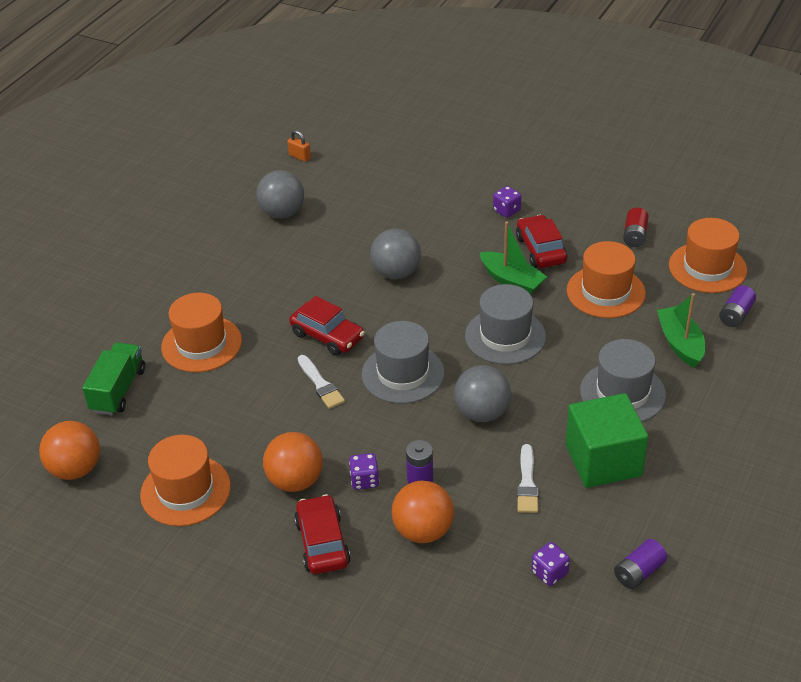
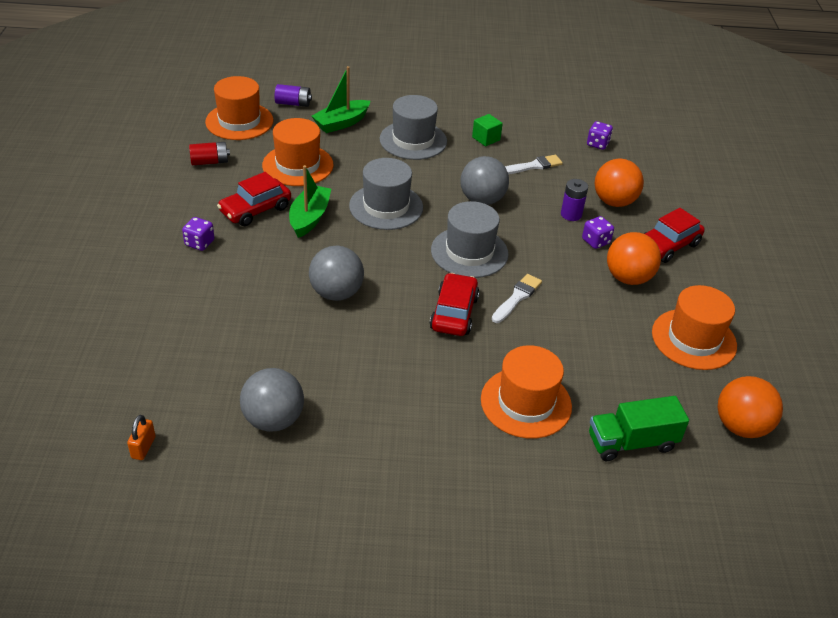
camera: 120 degrees left, 0 degrees up
(603, 460) = (486, 138): green cube -> green cube, size x0.45
(639, 572) = (566, 113): purple battery -> none

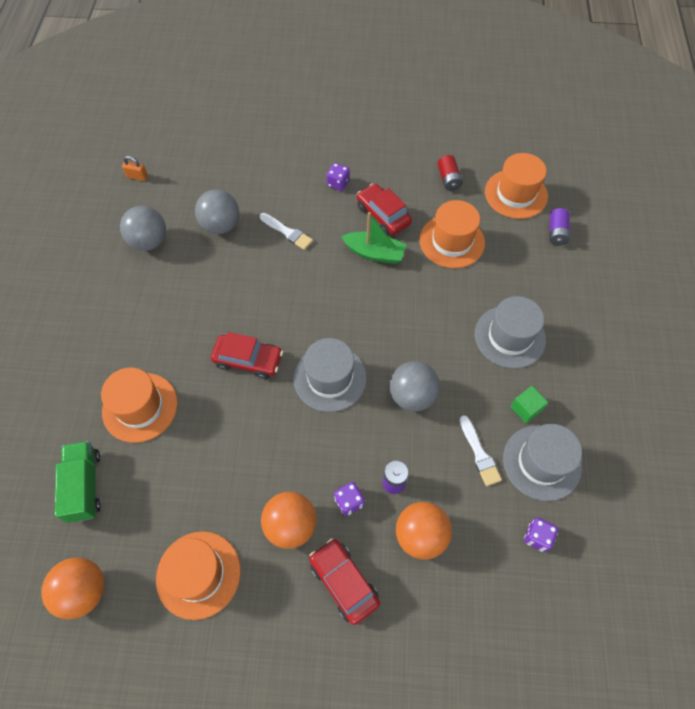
camera: 95 degrees right, 20 degrees up
(336, 293) = (277, 275): grey ball -> grey ball (221, 225)
(341, 123) = (529, 273): green boat -> none
(386, 206) = (394, 311): grey hat -> grey hat (541, 462)
(517, 297) = (265, 414): white brush -> white brush (287, 232)

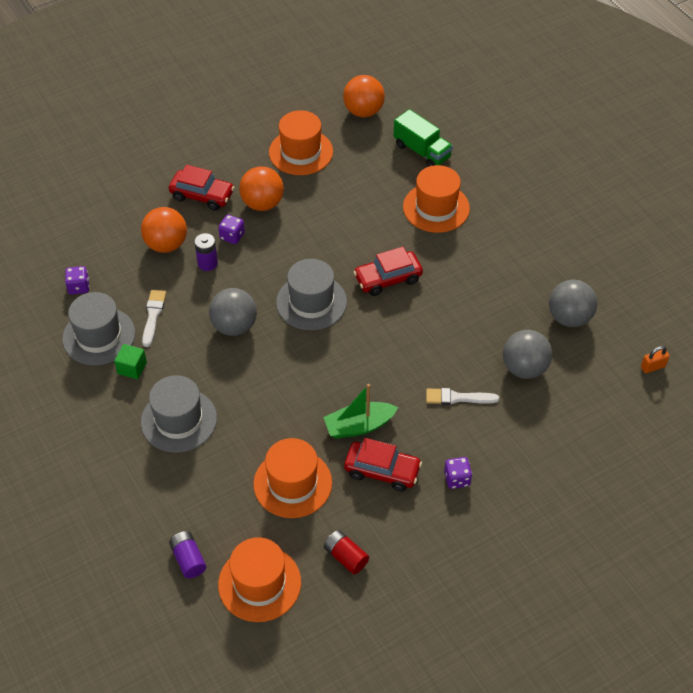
camera: 145 degrees right, 10 degrees down
(479, 453) = (153, 315): white brush -> white brush turned 60 degrees clockwise

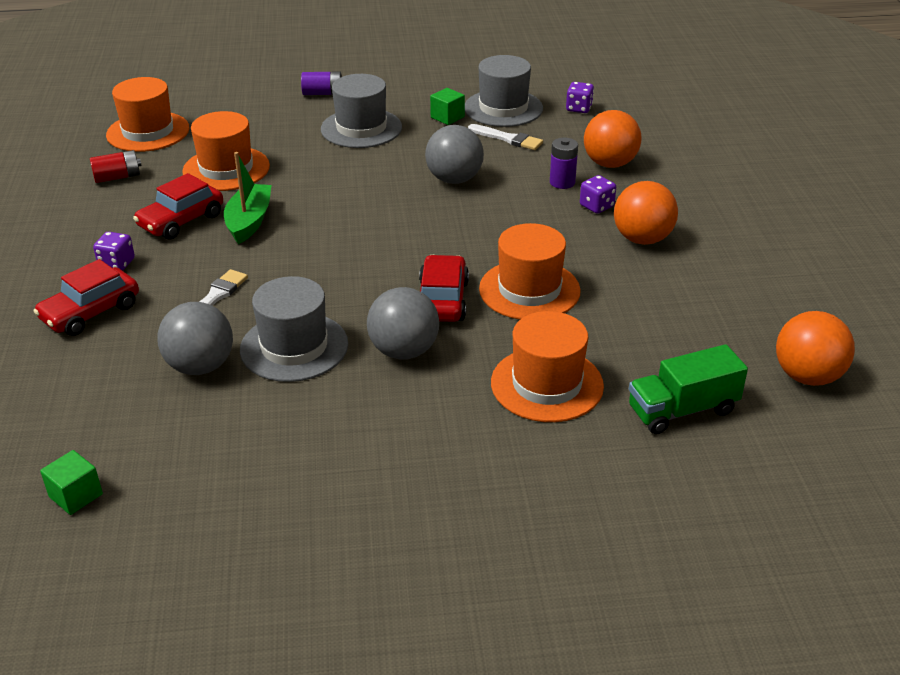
camera: 115 degrees right, 15 degrees down
(188, 559) = (211, 107): purple battery -> purple battery (323, 93)
(202, 195) = (681, 201): red car -> red car (90, 312)
(301, 152) = (732, 292): orange hat -> orange hat (529, 290)
(311, 302) = (449, 235): grey hat -> grey hat (294, 347)
(569, 318) = (238, 443): grey ball -> grey ball (404, 351)
(653, 367) = (76, 495): orange padlock -> green cube

